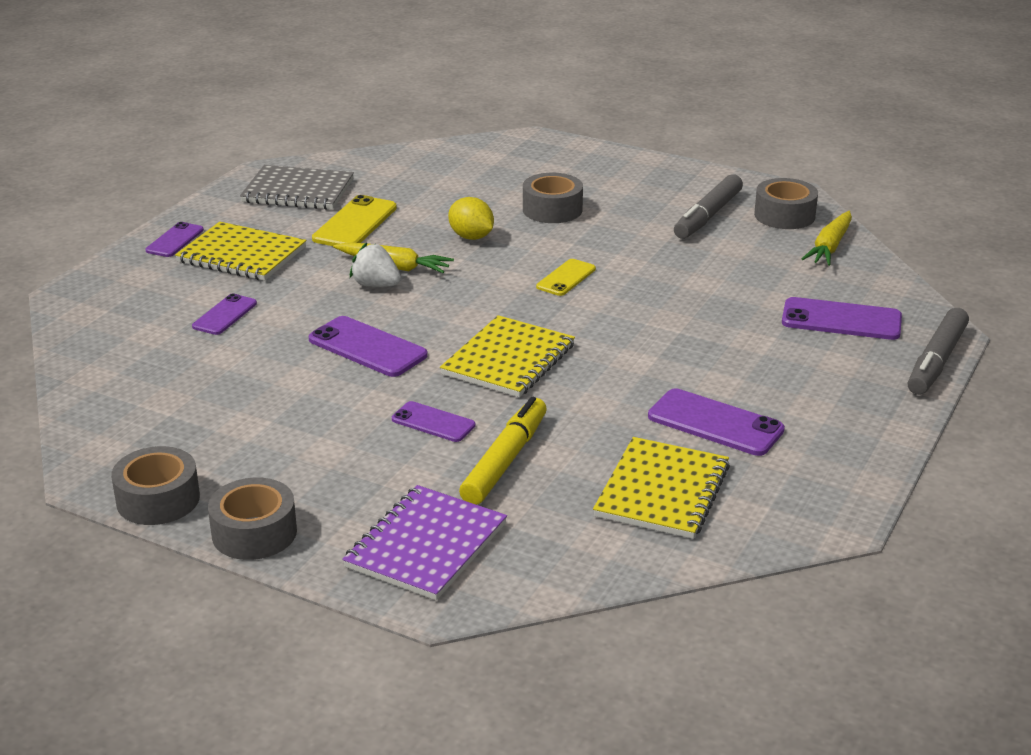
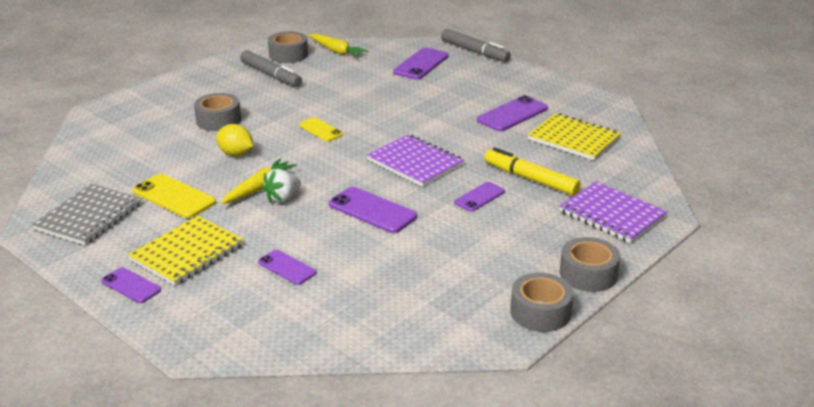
camera: 75 degrees left, 0 degrees up
(367, 347) = (372, 210): purple phone -> purple phone turned 75 degrees clockwise
(471, 237) = (236, 154): yellow lemon -> yellow lemon turned 60 degrees clockwise
(509, 360) = (415, 162): yellow notebook -> purple notebook

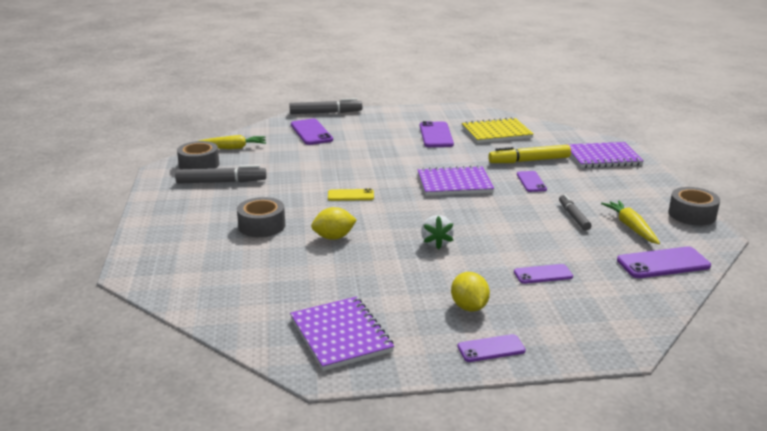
camera: 50 degrees left, 5 degrees down
(89, 217) = (341, 335): grey notebook -> purple notebook
(174, 197) = (365, 285): yellow phone -> none
(187, 253) = (469, 307): yellow notebook -> yellow lemon
(259, 188) = (406, 246): yellow carrot -> yellow carrot (631, 227)
(372, 210) = (501, 219): purple phone -> purple phone (663, 263)
(431, 245) = (573, 216): none -> grey marker
(588, 274) = (663, 187): grey tape -> none

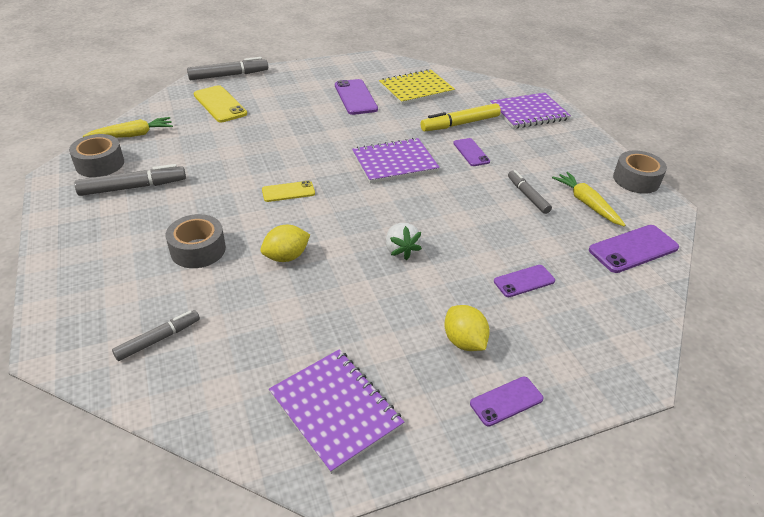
camera: 15 degrees left, 15 degrees up
(213, 276) = (158, 339): none -> grey marker
(311, 132) = (220, 104): purple phone -> yellow phone

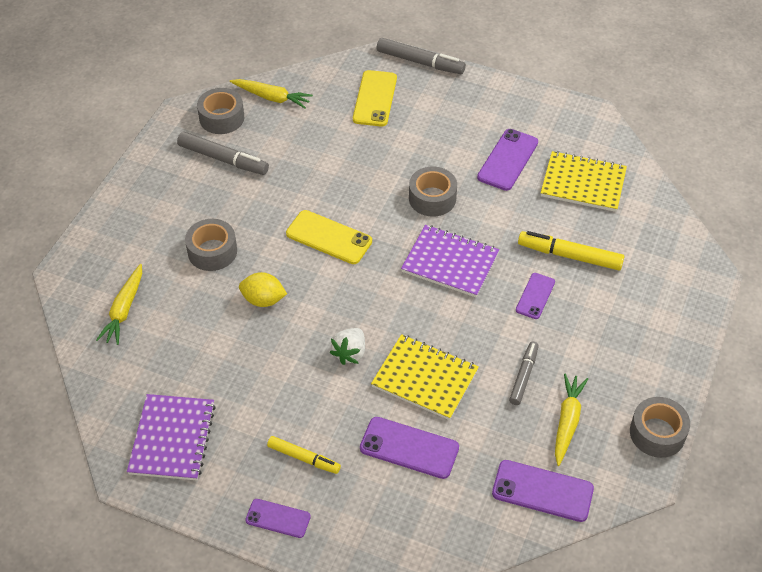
camera: 45 degrees right, 10 degrees up
(158, 339) = (124, 309): grey marker -> yellow carrot
(288, 192) = (329, 237): yellow phone -> yellow phone, size x1.59
(334, 136) = (432, 198): none -> grey tape
(464, 341) = (304, 458): yellow lemon -> yellow marker
(472, 233) = (425, 378): none -> yellow notebook
(524, 281) = (409, 448): purple phone -> purple phone, size x1.59
(529, 113) = (663, 286): purple notebook -> none

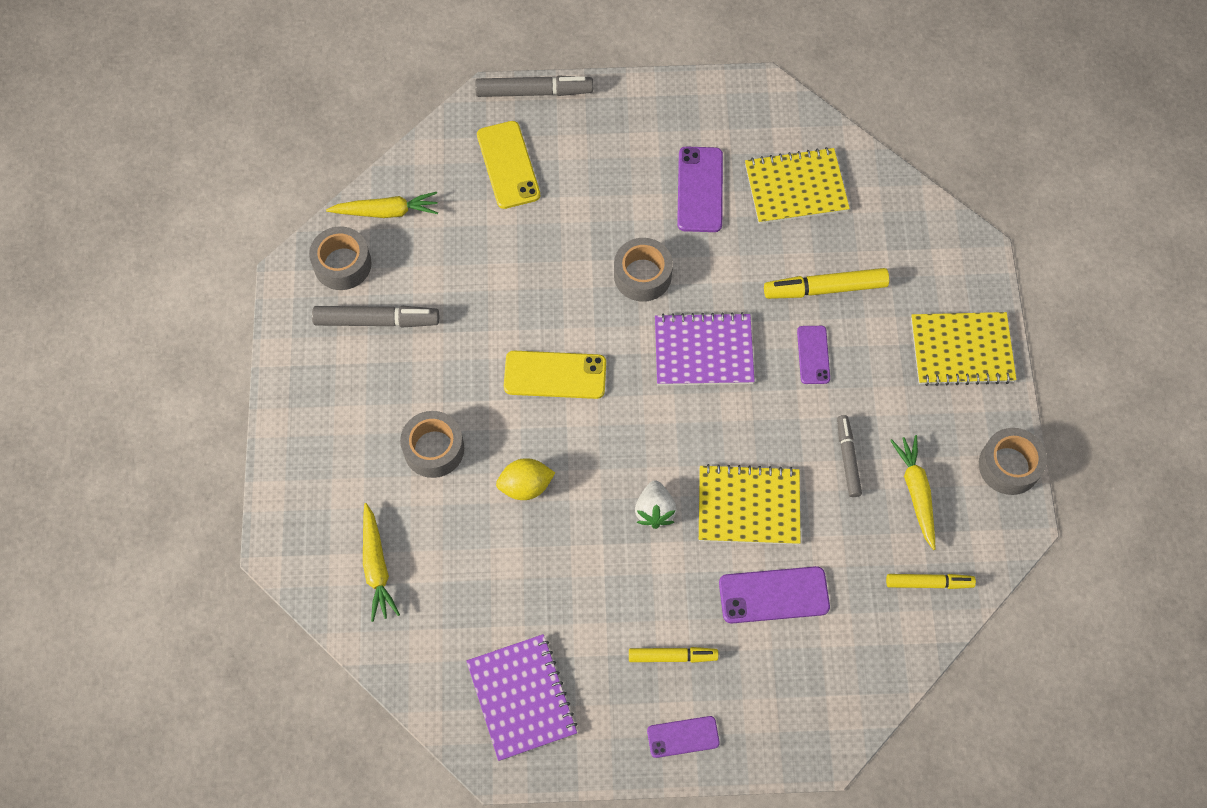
camera: 25 degrees left, 15 degrees up
(542, 491) = (929, 583): purple phone -> yellow marker
(660, 337) = (961, 350): none -> yellow notebook

